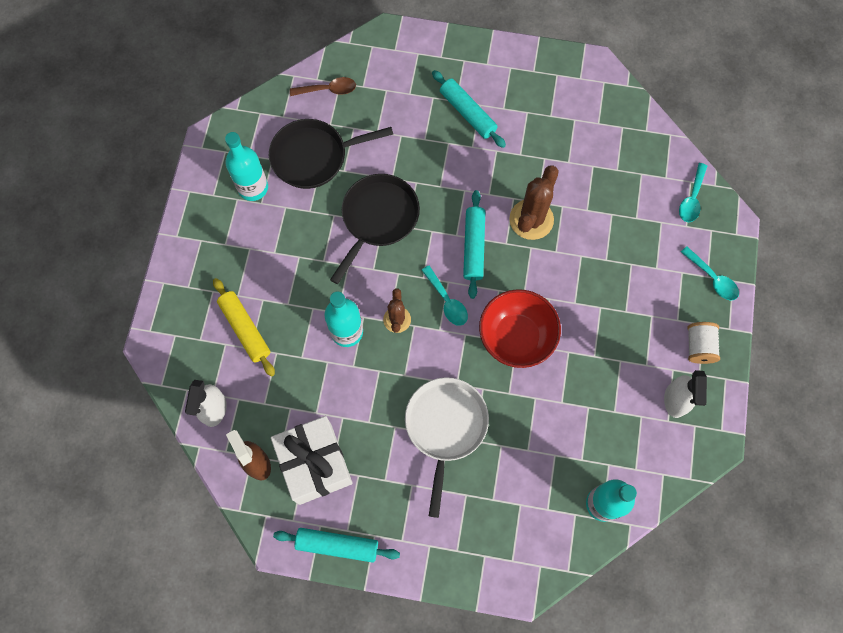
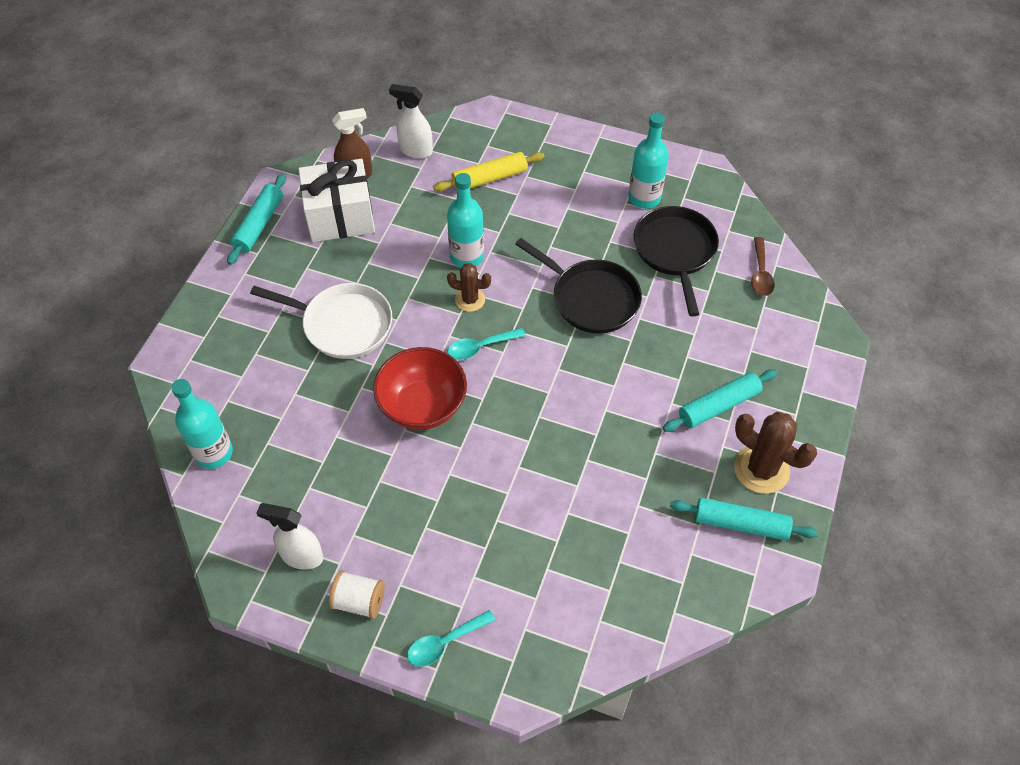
camera: 100 degrees right, 15 degrees down
(473, 247) = (540, 383): turquoise rolling pin -> turquoise rolling pin (741, 524)
(531, 219) = (564, 448): brown cactus -> brown cactus (761, 469)
(692, 198) = (563, 646): turquoise spoon -> none

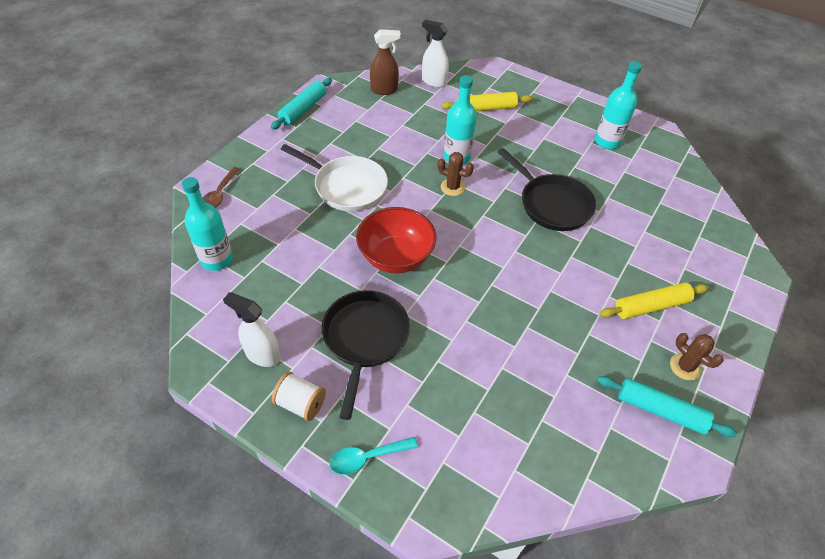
camera: 10 degrees right, 5 degrees down
(340, 217) = (365, 114): white gift -> none
(480, 347) = (453, 223): turquoise spoon -> none
(675, 251) = (628, 183): black pan -> black pan (365, 339)
(718, 405) = (651, 306): turquoise rolling pin -> yellow rolling pin
(760, 273) = (699, 211): brown spoon -> brown spoon (219, 194)
(761, 469) = (685, 367): brown cactus -> brown cactus, size x0.60

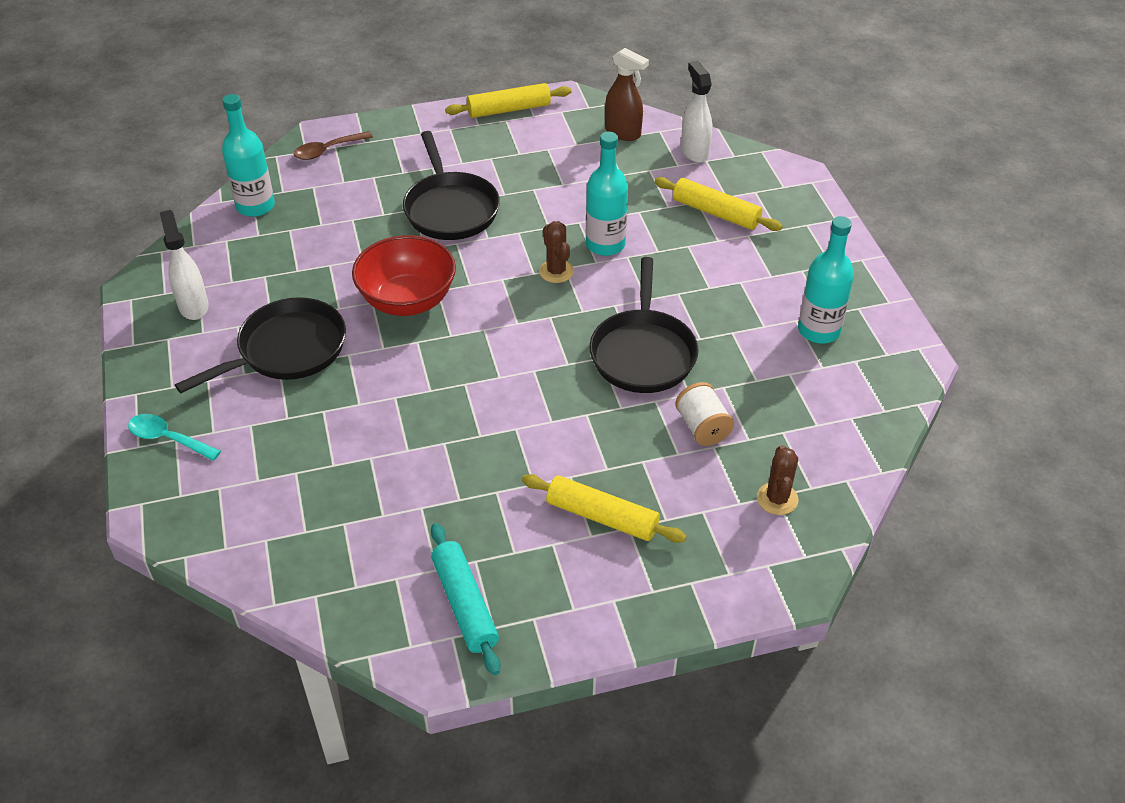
camera: 45 degrees right, 5 degrees down
(300, 403) = (173, 363): white spool -> white spool (702, 427)
(303, 109) = (509, 109): turquoise rolling pin -> yellow rolling pin
(347, 186) = (450, 209): white pan -> black pan
(685, 367) = (550, 592): brown cactus -> brown cactus (777, 499)

